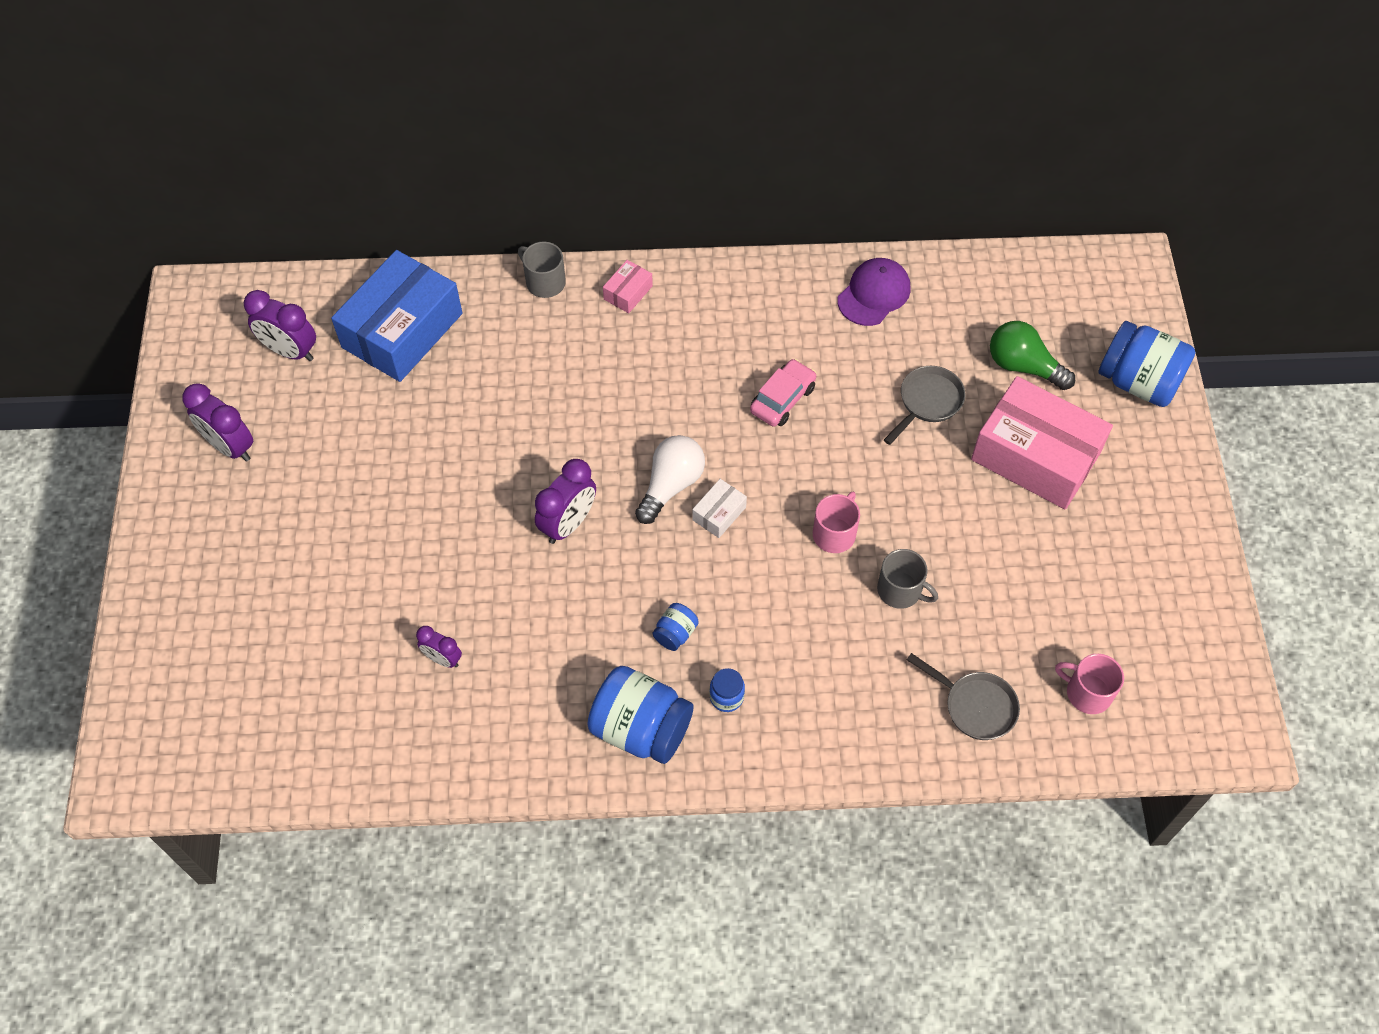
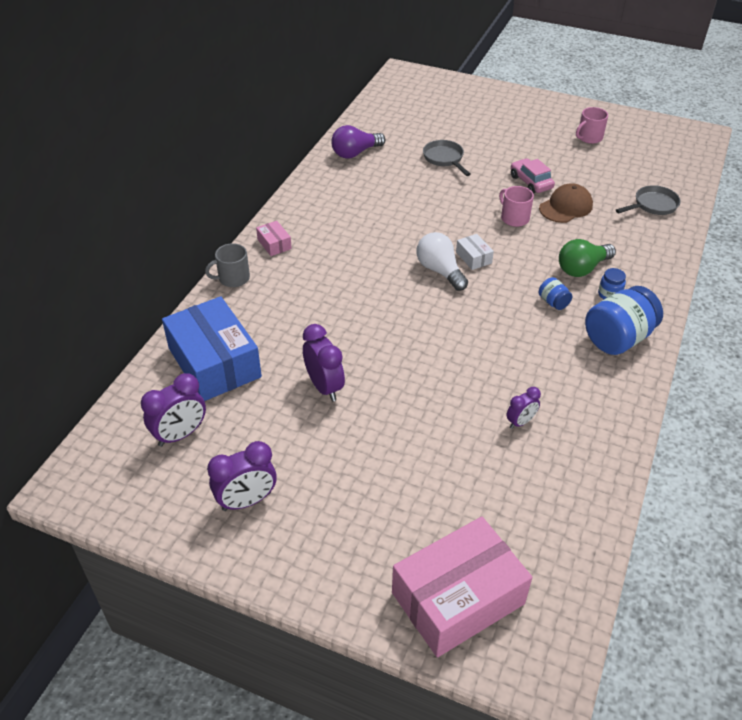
camera: 65 degrees left, 15 degrees down
(568, 524) = (442, 325): purple clock -> purple clock (324, 387)
(782, 399) = (405, 208): pink car -> pink car (531, 182)
(874, 294) = (355, 153): purple cap -> purple light bulb
(900, 590) = (566, 207): grey mug -> brown cap
(1023, 366) = (442, 122): green light bulb -> green light bulb (582, 268)
(1035, 456) = (503, 137): pink box -> pink box (458, 598)
(1087, 692) = (659, 168): pink mug -> pink mug (589, 137)
(1138, 382) = (477, 93): blue jar -> none

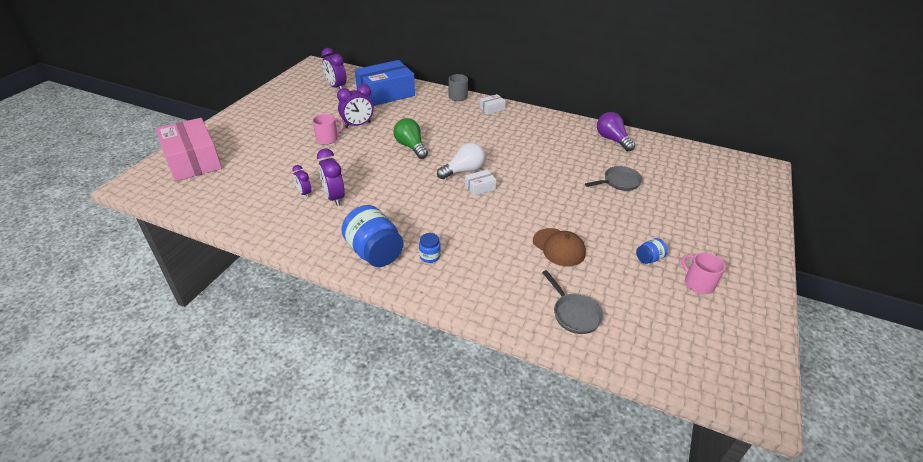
camera: 90 degrees right, 5 degrees down
(247, 501) = (286, 104): purple clock -> purple clock (334, 197)
(274, 244) = (492, 109): pink box -> white box
(514, 218) = (536, 213): pink mug -> pink mug (327, 139)
(531, 182) = (595, 229): pink car -> none
(553, 302) = (423, 222): blue jar -> blue jar (649, 258)
(582, 268) = (466, 245): green light bulb -> green light bulb (411, 146)

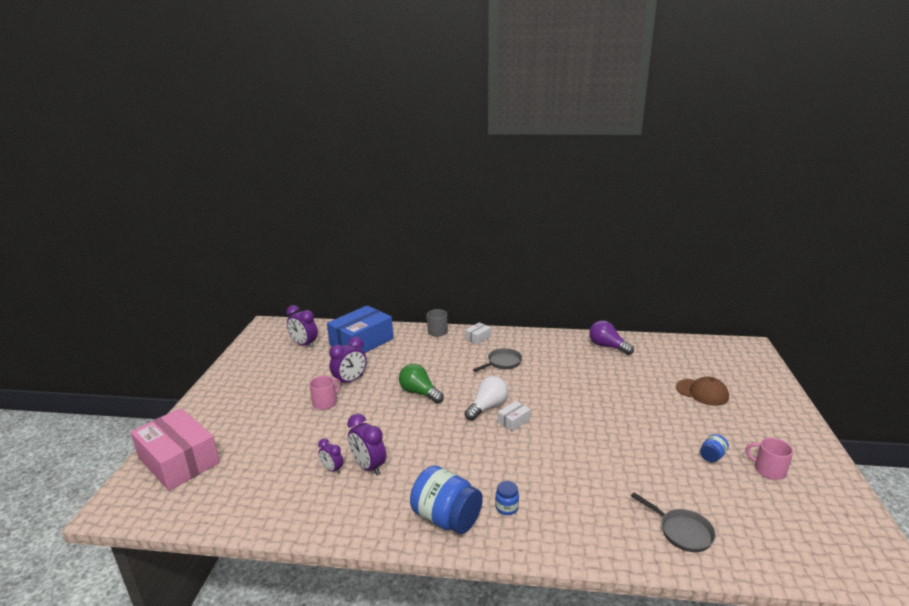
camera: 15 degrees left, 15 degrees down
(559, 247) = (625, 465): brown cap -> brown cap (702, 392)
(619, 182) = (639, 387): grey pan -> grey pan (502, 363)

